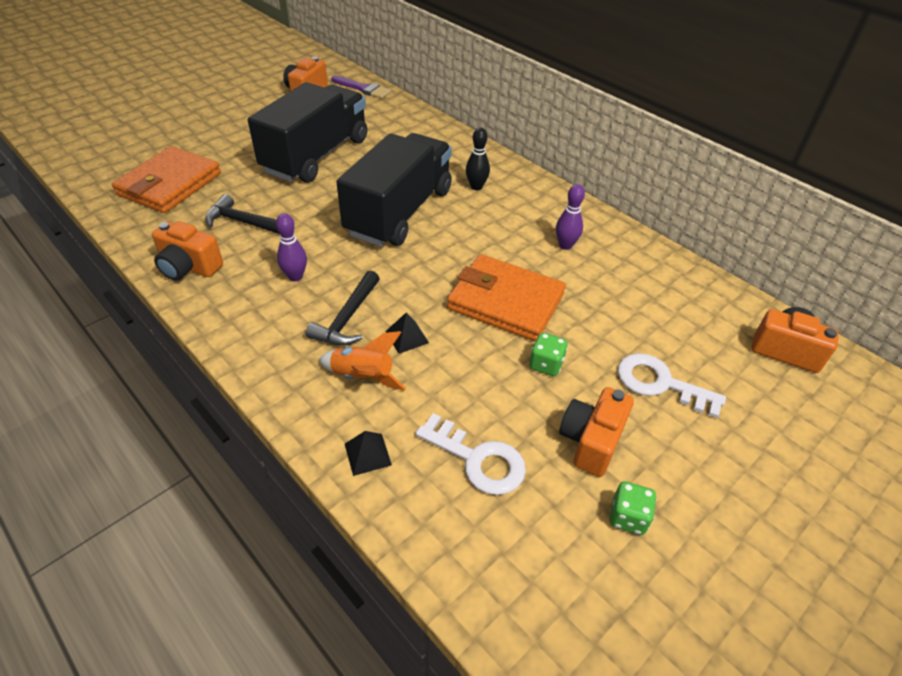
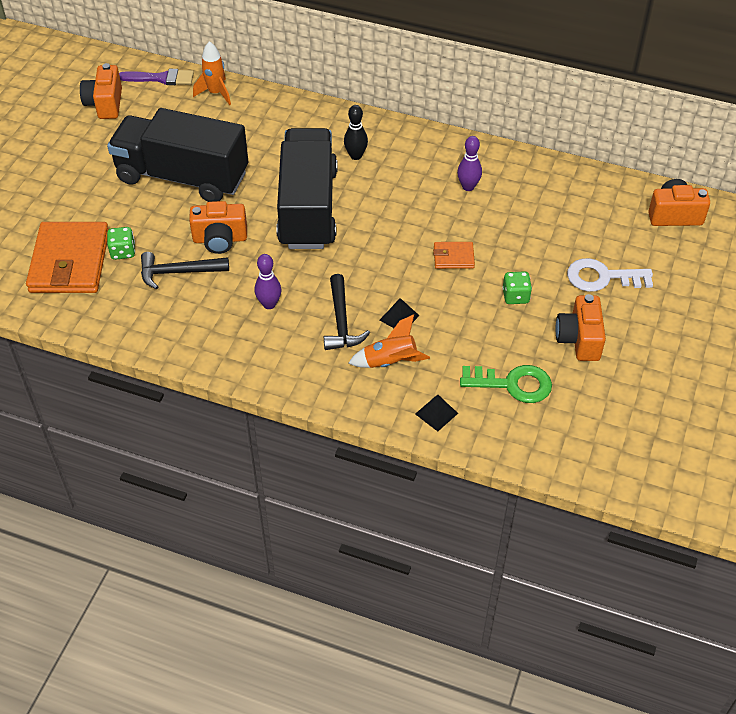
camera: 25 degrees left, 5 degrees up
(189, 267) = (170, 333): orange camera -> orange camera (220, 239)
(316, 155) = (182, 177): black truck -> black truck turned 75 degrees counterclockwise
(396, 109) = (216, 93): none -> orange rocket
(478, 459) = (512, 384): white key -> green key
(505, 302) = (453, 257): orange wallet -> orange wallet, size x0.46
(628, 517) = (629, 378): green dice -> green dice (123, 252)

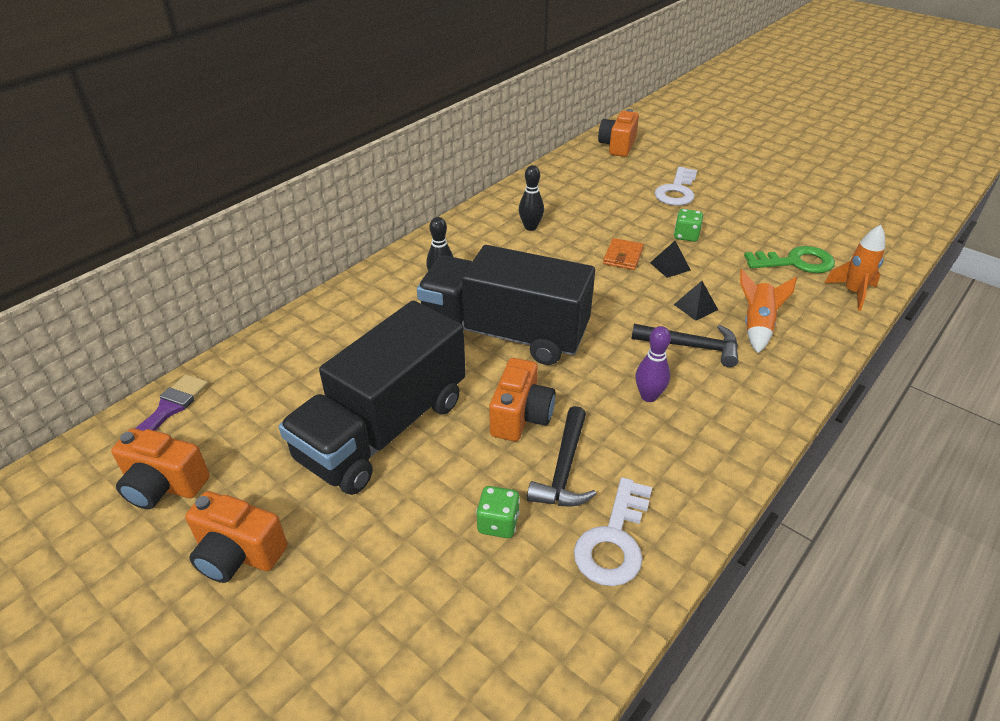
camera: 70 degrees left, 10 degrees down
(70, 262) = (490, 597): orange wallet -> none
(126, 308) = (614, 540): none -> white key
(216, 93) = (245, 365): orange rocket -> orange rocket (853, 293)
(436, 413) = (829, 313): black pyramid -> black pyramid (670, 266)
(468, 187) = (530, 227): purple bowling pin -> black bowling pin
(512, 384) = (795, 262): green key -> green key turned 60 degrees clockwise
(579, 339) = (746, 218): orange camera -> orange camera (238, 554)

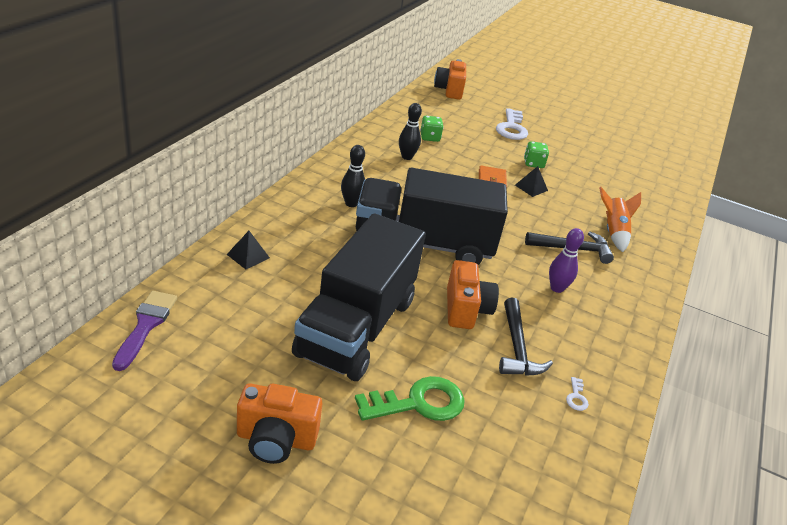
camera: 20 degrees left, 5 degrees down
(164, 485) = (176, 389): orange camera -> none
(498, 523) = (484, 393): green dice -> green dice (430, 137)
(614, 540) = (576, 397): white key -> white key, size x0.42
(695, 307) = (563, 219): black pyramid -> black pyramid (248, 256)
(795, 262) = (621, 183): green key -> green key (418, 403)
(853, 293) = (669, 206): orange rocket -> none

